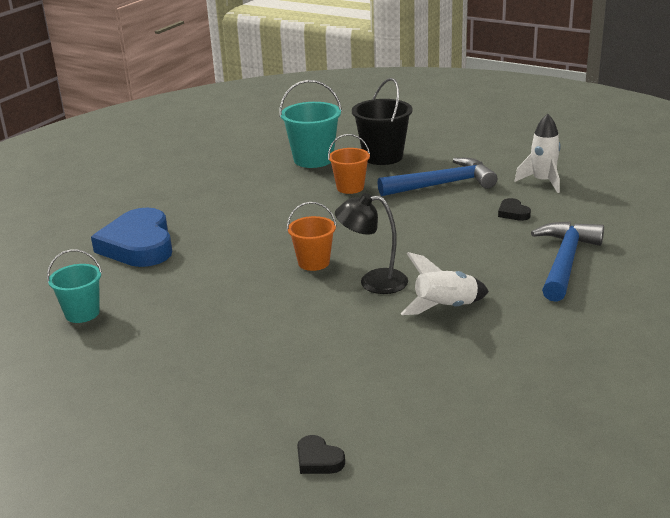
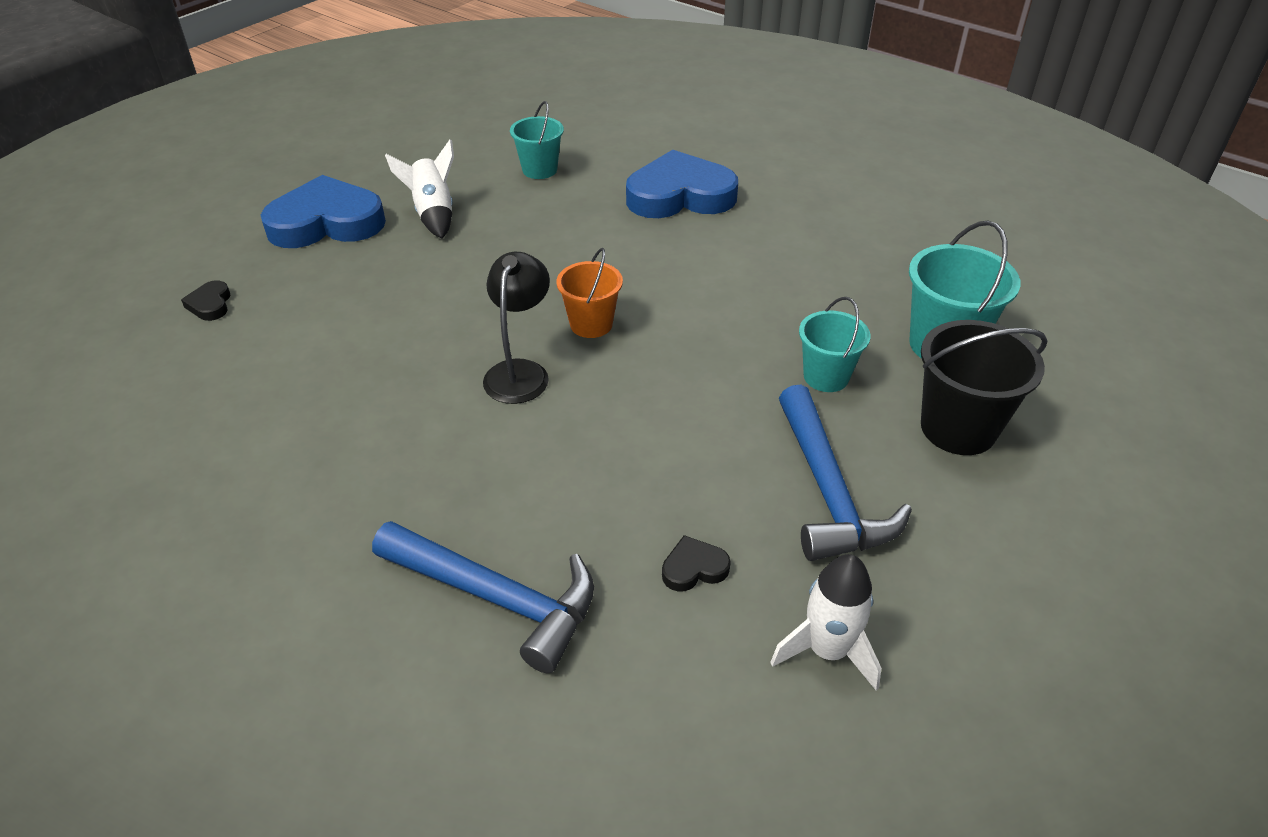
camera: 95 degrees right, 15 degrees up
(168, 422) = (326, 222): none -> blue heart
(318, 460) = (210, 304): black heart -> black heart turned 60 degrees counterclockwise
(350, 187) = (826, 376): orange bucket -> turquoise bucket
(445, 308) = (425, 430): white rocket -> white rocket (433, 213)

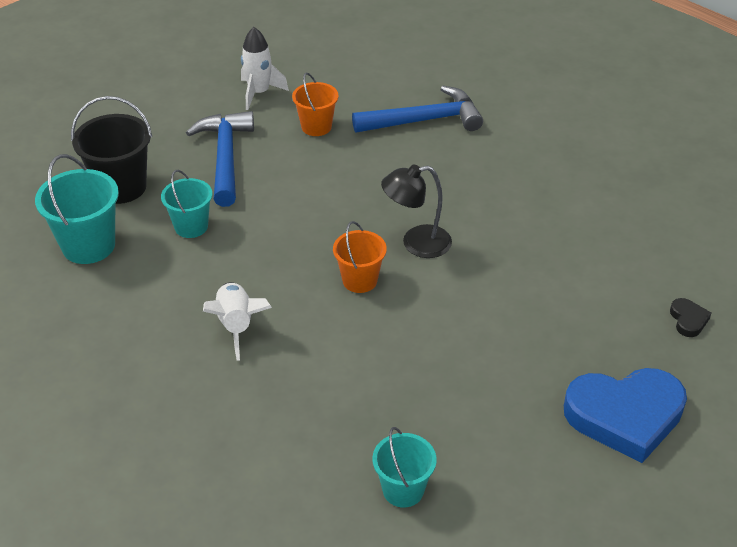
camera: 175 degrees left, 0 degrees up
(433, 213) = (516, 422): white rocket -> white rocket (236, 325)
(496, 598) = (424, 120): blue hammer -> blue hammer turned 135 degrees clockwise
(520, 372) = (416, 243): black lamp -> black lamp turned 60 degrees clockwise
(680, 195) = (248, 432): blue heart -> none
(694, 568) = (316, 127): black heart -> orange bucket

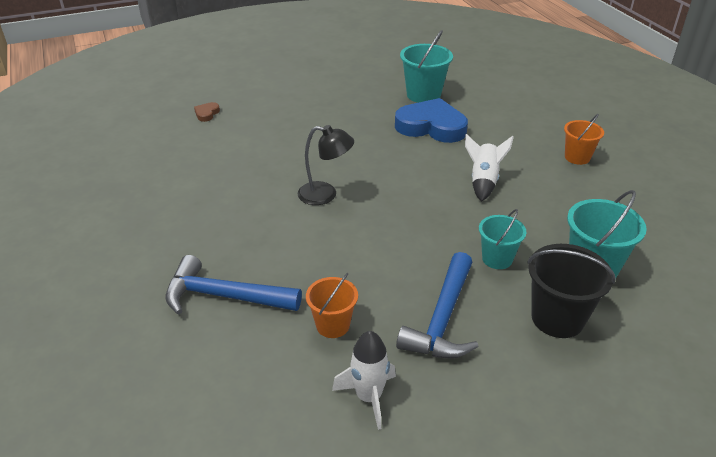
camera: 155 degrees left, 5 degrees down
(359, 280) = (383, 184): orange bucket -> orange bucket (577, 157)
(403, 490) = (423, 95): turquoise bucket -> turquoise bucket, size x1.55
(625, 416) = (290, 91): blue heart -> blue heart (431, 126)
(688, 320) = (207, 114): black heart -> brown heart

